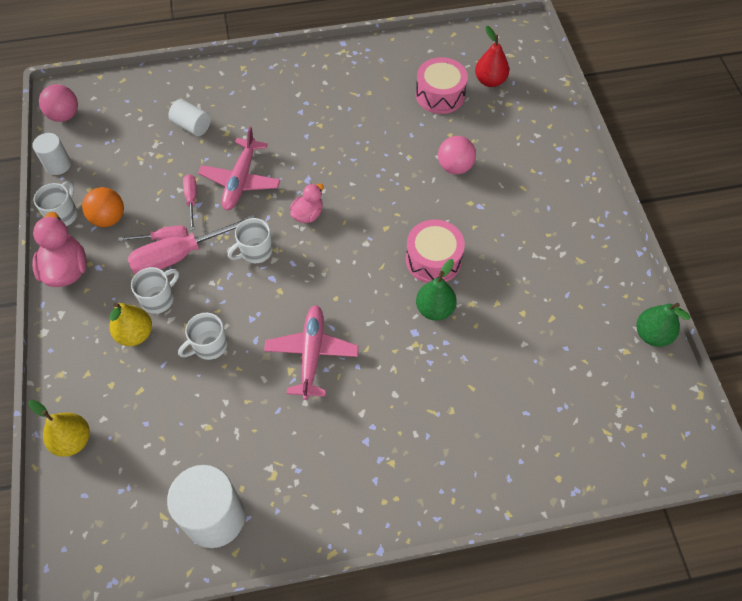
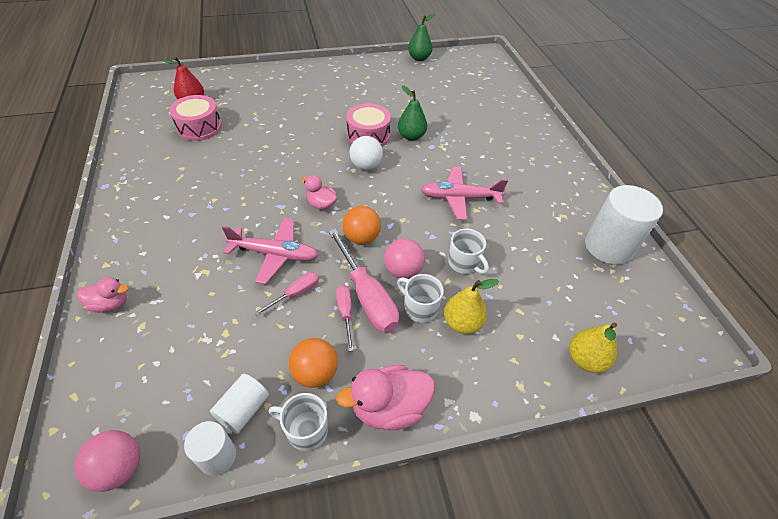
camera: 95 degrees left, 10 degrees down
(191, 200) = (295, 293): pink screwdriver -> pink screwdriver turned 150 degrees clockwise
(192, 126) = (186, 304): white cylinder -> white cylinder (243, 409)
(200, 80) = (110, 304): none -> pink duck
(255, 251) = (361, 238): white mug -> orange ball
(372, 256) = (366, 166): none -> white ball
(455, 167) = (280, 123): pink ball -> pink ball (403, 271)

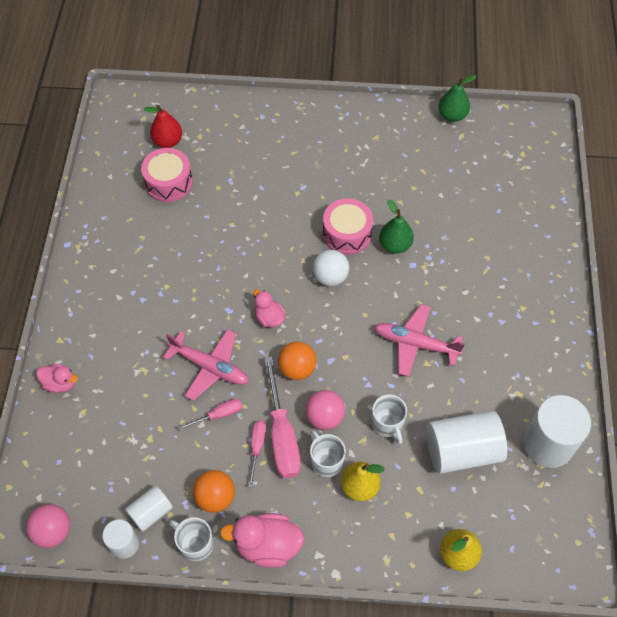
camera: 20 degrees right, 10 degrees up
(540, 269) = (462, 451): none -> white cylinder

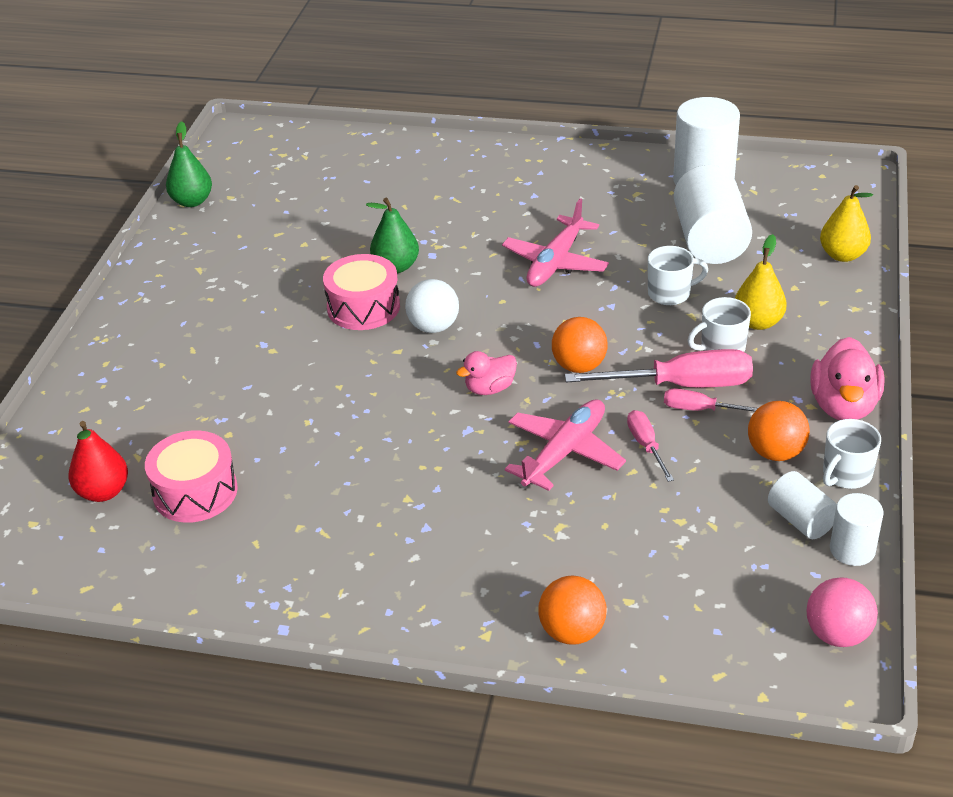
camera: 80 degrees left, 20 degrees down
(60, 383) = (572, 632): pink duck -> orange ball
(324, 417) = (657, 345): pink ball -> none

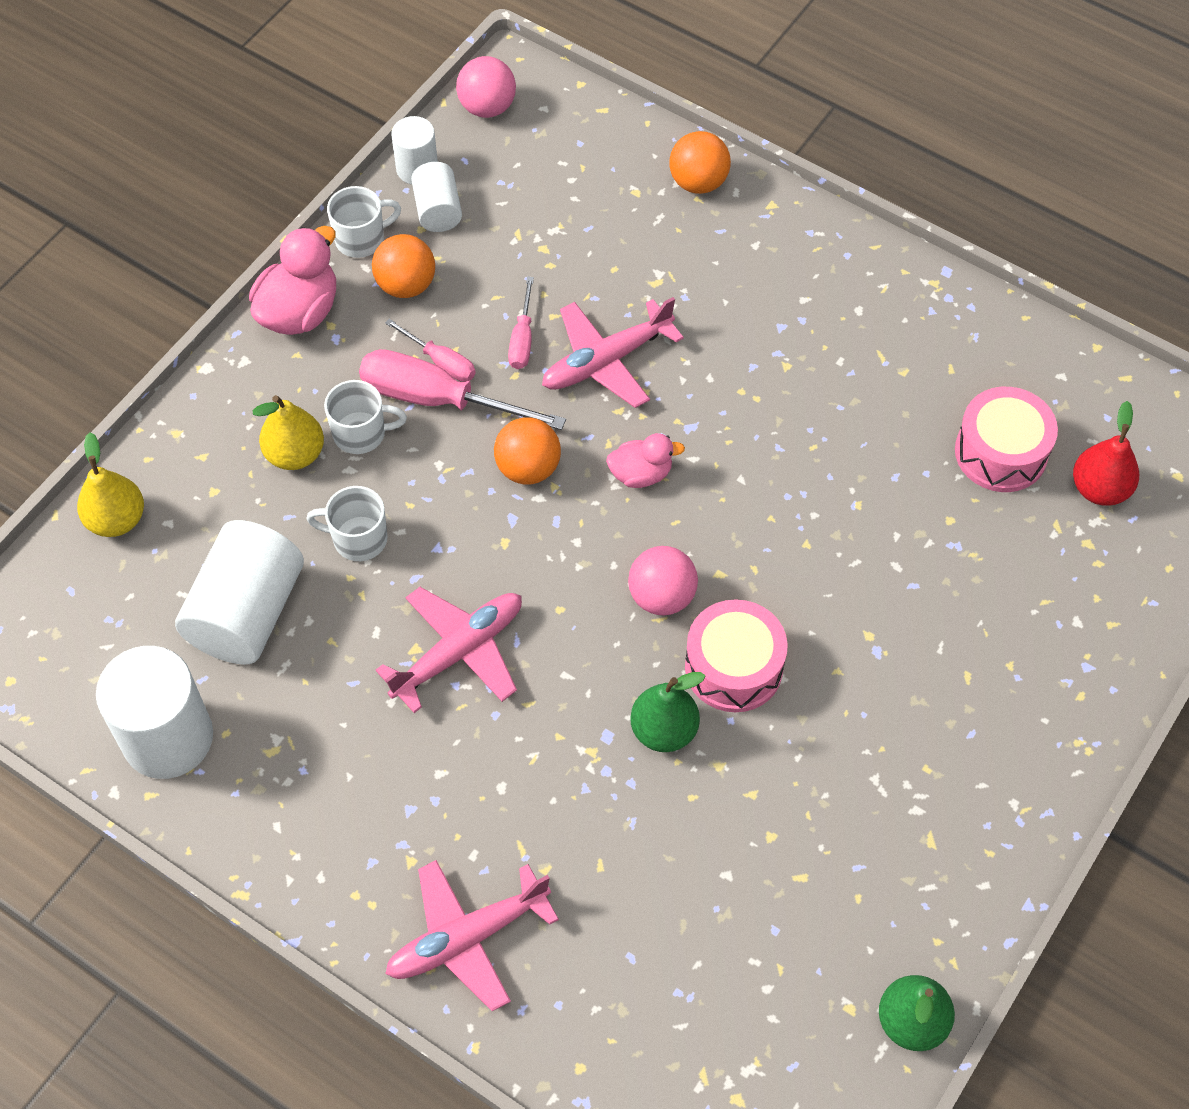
camera: 160 degrees left, 20 degrees up
(433, 327) = (662, 596): white ball -> pink ball
(464, 163) = (468, 938): none -> pink plane

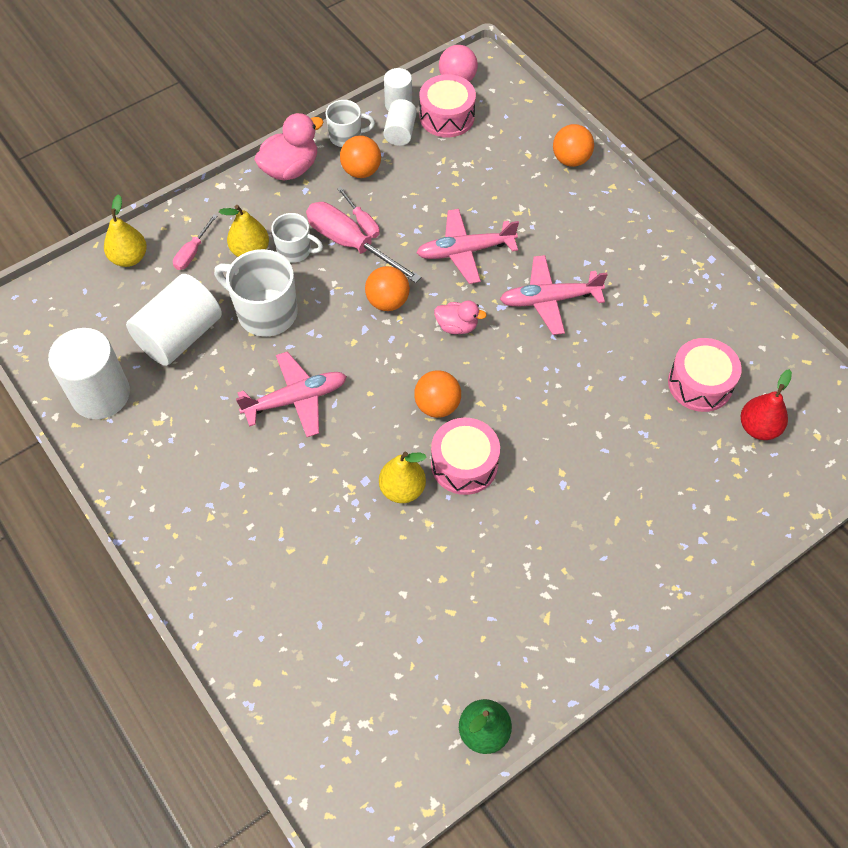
camera: 20 degrees right, 0 degrees up
(358, 539) = (265, 312): white mug -> white mug, size x1.69
(468, 938) = (223, 576): pink plane -> pink plane (549, 300)
(495, 167) = (447, 117): none -> pink drum
(522, 339) = (418, 223): pink screwdriver -> pink screwdriver (192, 252)
(662, 596) = (437, 405): pink ball -> orange ball
(664, 730) = (402, 489): green pear -> yellow pear

